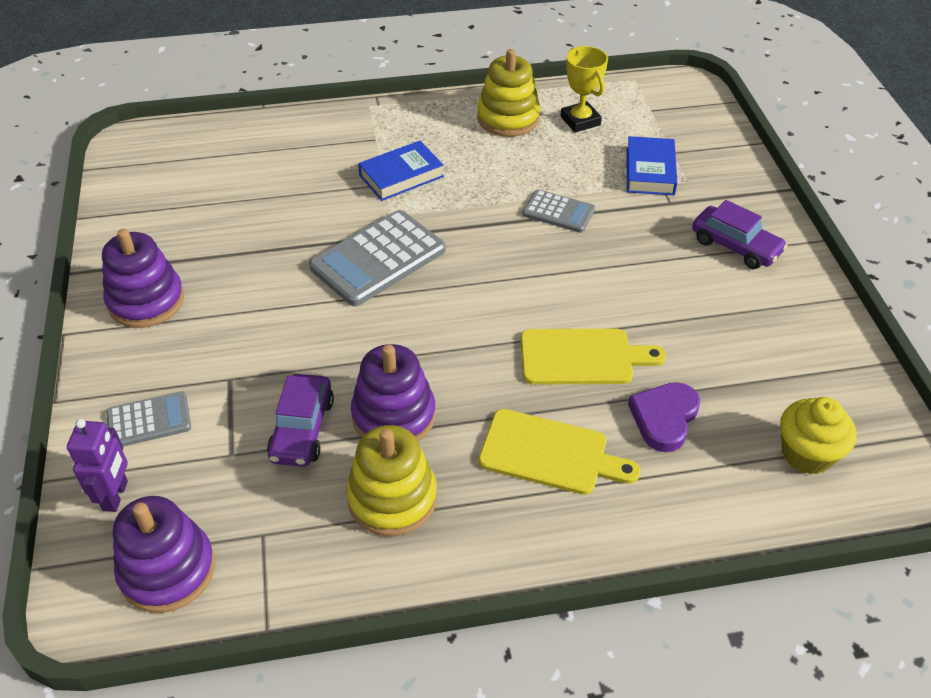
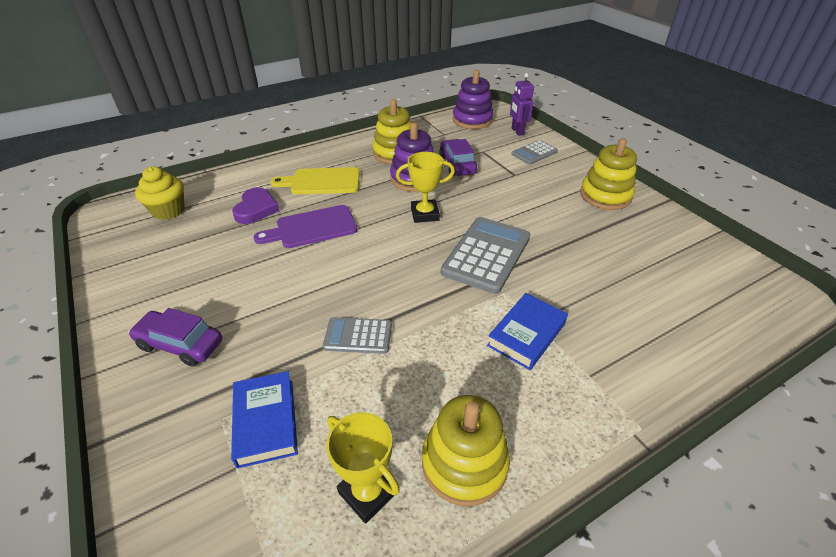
camera: 160 degrees right, 5 degrees down
(146, 301) = (605, 196): purple stacking toy -> yellow stacking toy
(417, 338) = (425, 214): none -> yellow trophy
(582, 357) = (312, 228): yellow cutting board -> purple cutting board

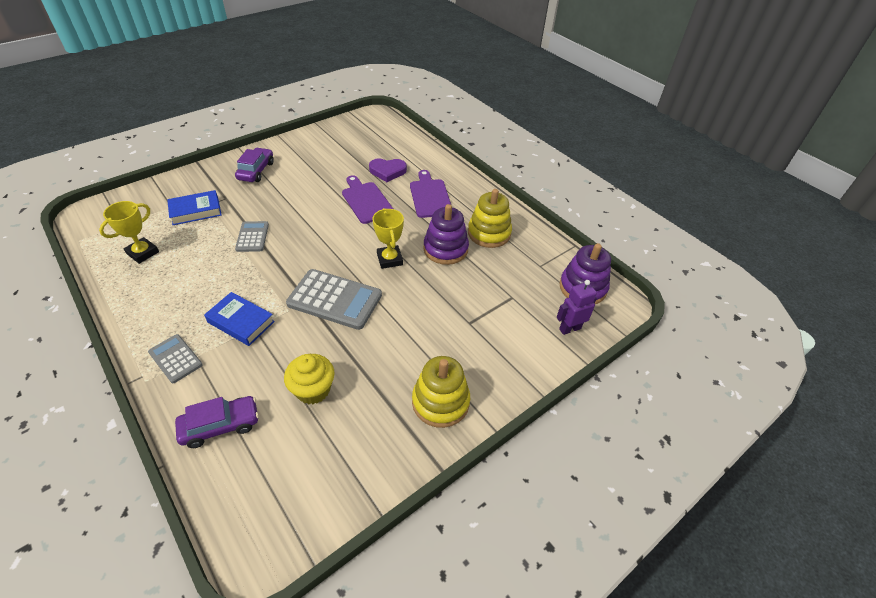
camera: 80 degrees right, 5 degrees up
(168, 211) = (381, 136): yellow cupcake -> yellow cupcake (313, 390)
(322, 182) = (430, 196): yellow cutting board -> purple cutting board
(457, 165) = (478, 277): purple car -> purple car (220, 425)
(464, 463) = (147, 289): yellow stacking toy -> none
(534, 153) = (521, 342): grey calculator -> grey calculator (175, 358)

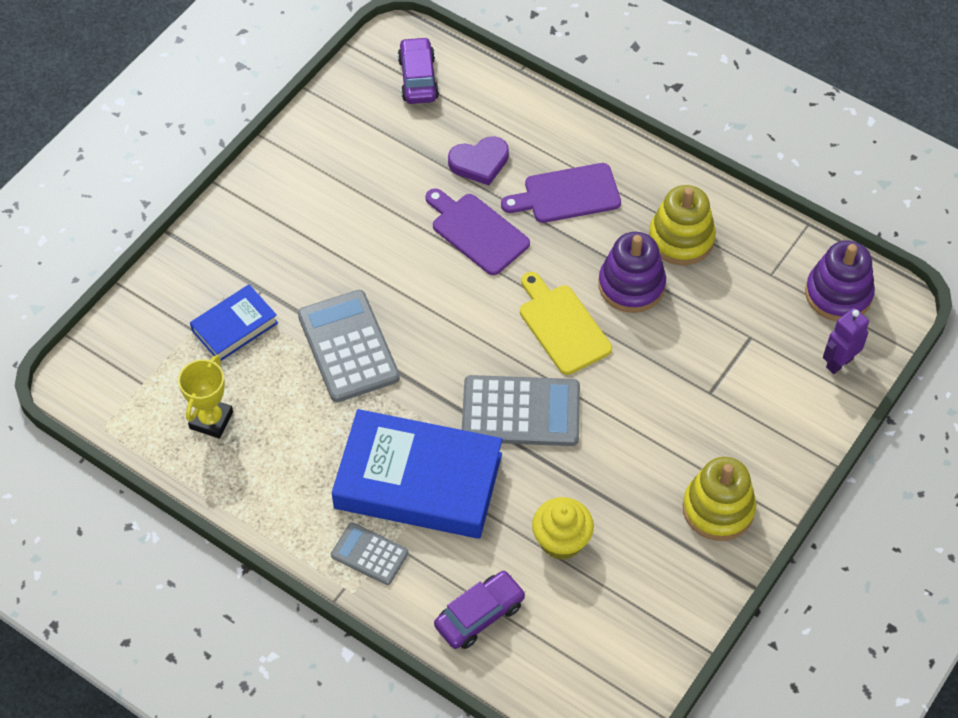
camera: 15 degrees left, 10 degrees up
(241, 322) = (418, 481): blue book -> blue book, size x1.96
(252, 237) = (348, 347): grey calculator -> grey calculator, size x1.78
(256, 171) = (274, 223): purple car -> purple car (418, 78)
(389, 259) = (562, 326): yellow trophy -> yellow cutting board
(430, 196) = (567, 194): purple cutting board -> purple cutting board turned 75 degrees counterclockwise

